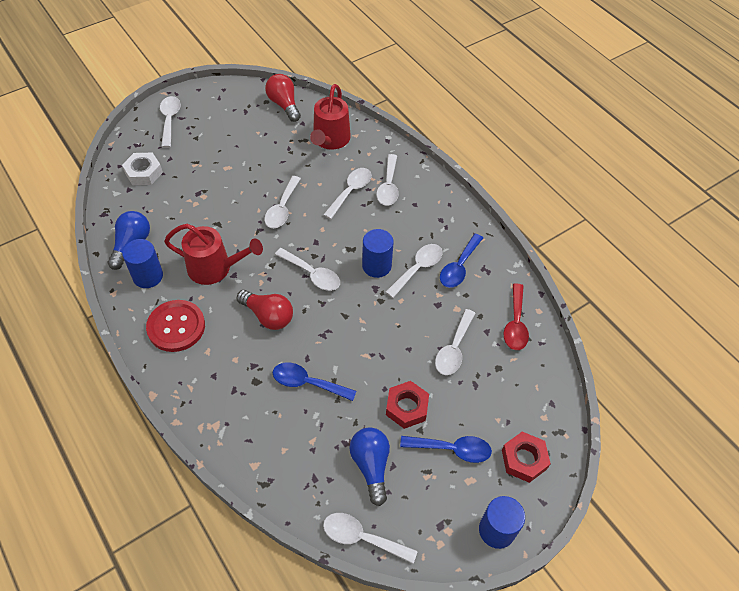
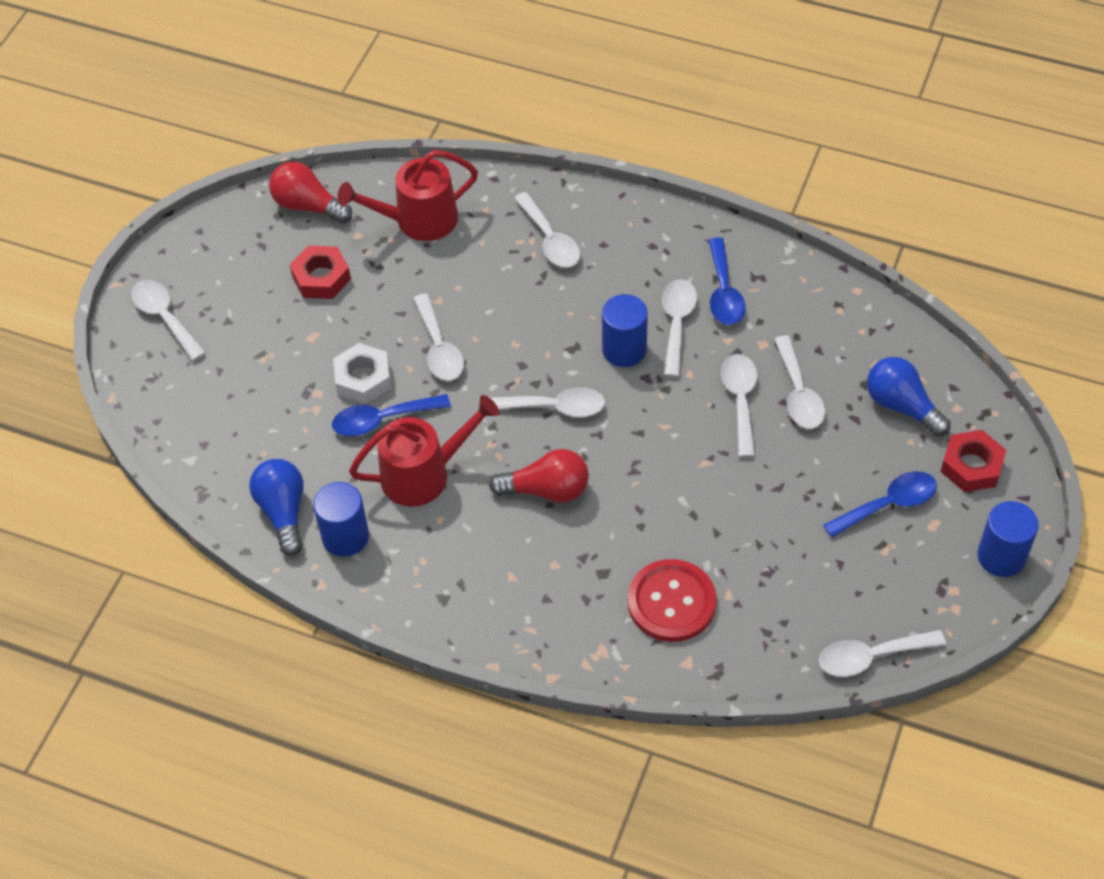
camera: 30 degrees left, 0 degrees up
(143, 173) = (202, 410): white nut -> white nut (363, 379)
(176, 327) = (444, 573): red button -> red button (671, 602)
(308, 383) = (666, 536): blue spoon -> blue spoon (383, 419)
(330, 140) = (418, 220): red watering can -> red watering can turned 90 degrees clockwise
(350, 192) = (508, 275): white spoon -> white spoon (740, 401)
(371, 466) = (816, 578): blue light bulb -> blue light bulb (901, 406)
(407, 407) = (801, 491): red nut -> red nut (321, 278)
(515, 323) = (843, 321): red spoon -> none

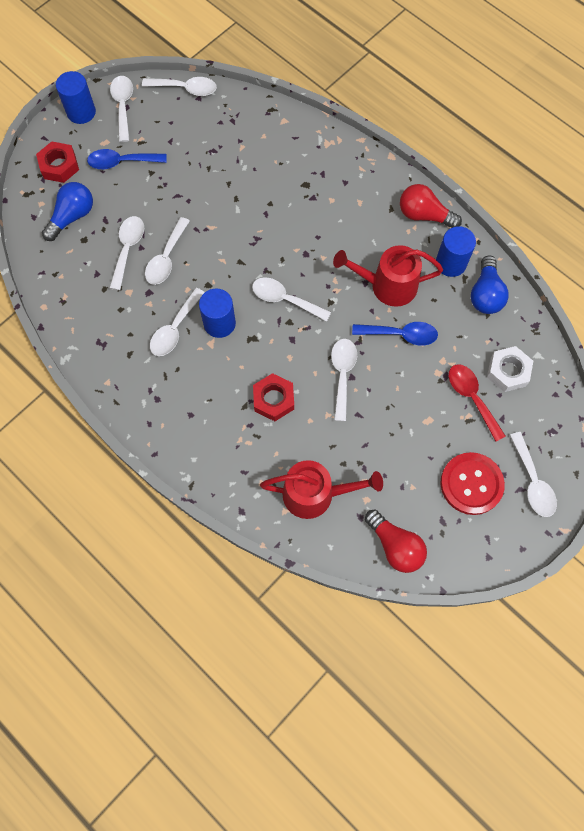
camera: 160 degrees left, 15 degrees up
(264, 379) = (472, 398): none -> red spoon
(321, 278) = (406, 470): red nut -> red nut (273, 399)
(363, 379) = (403, 371): white nut -> white nut (508, 371)
(547, 490) = (315, 246): red light bulb -> red light bulb (424, 215)
(550, 240) = (226, 434): white spoon -> white spoon (123, 106)
(671, 602) = (275, 154): red button -> red button (471, 484)
(723, 292) = (130, 341): blue spoon -> none
(901, 406) = (72, 217): blue light bulb -> blue light bulb turned 120 degrees counterclockwise

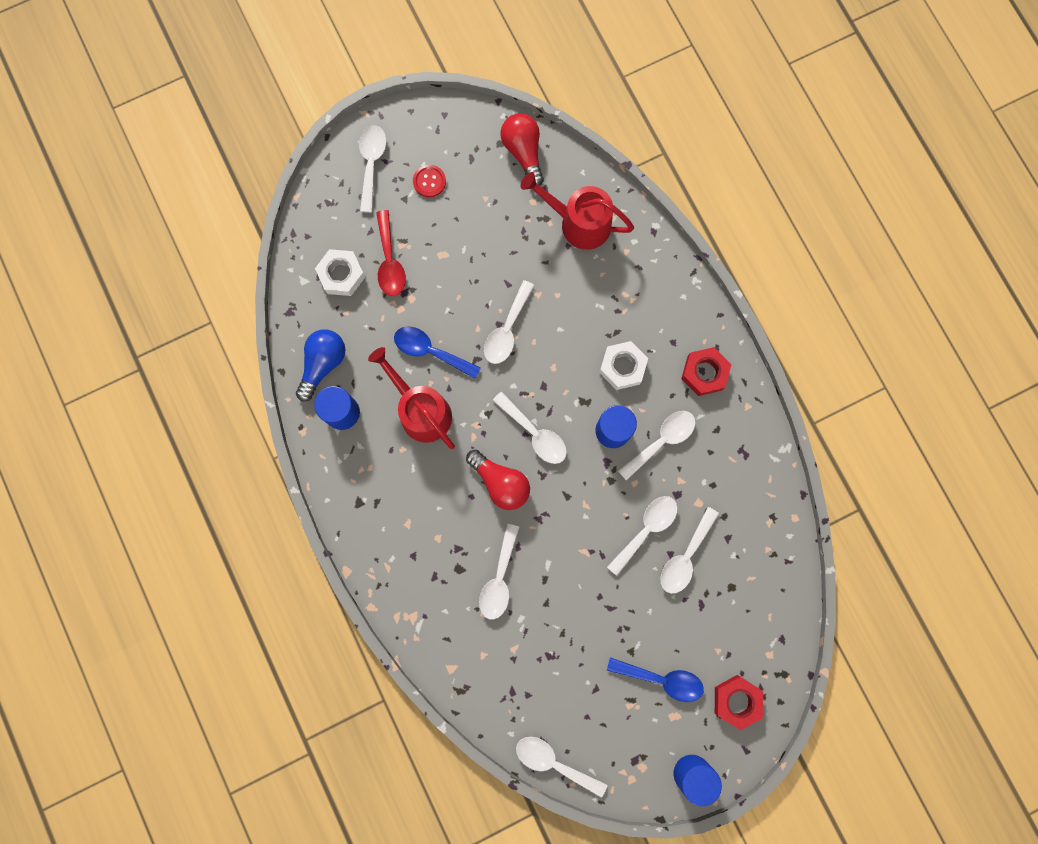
camera: 160 degrees left, 10 degrees up
(72, 217) = (737, 623): blue light bulb -> none
(123, 106) = (638, 763): white spoon -> white spoon (499, 578)
(229, 378) = (622, 367): none -> white nut
(273, 399) = (585, 328): red nut -> red nut (704, 373)
(387, 286) = (421, 410): red watering can -> red watering can turned 150 degrees counterclockwise
(424, 215) = (344, 480): red light bulb -> red light bulb (500, 483)
(471, 484) = (429, 181): red button -> red button, size x0.53

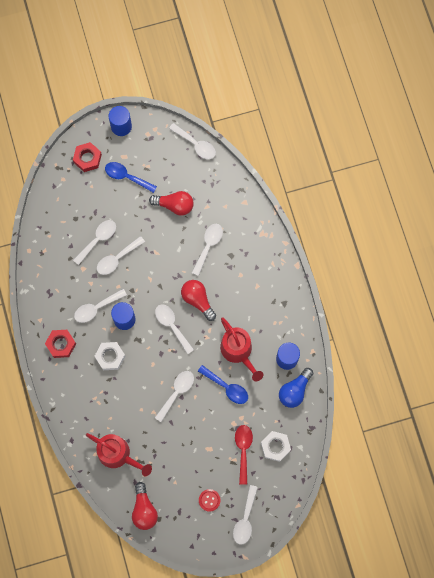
camera: 170 degrees left, 5 degrees down
(569, 641) = (174, 205): none -> red light bulb

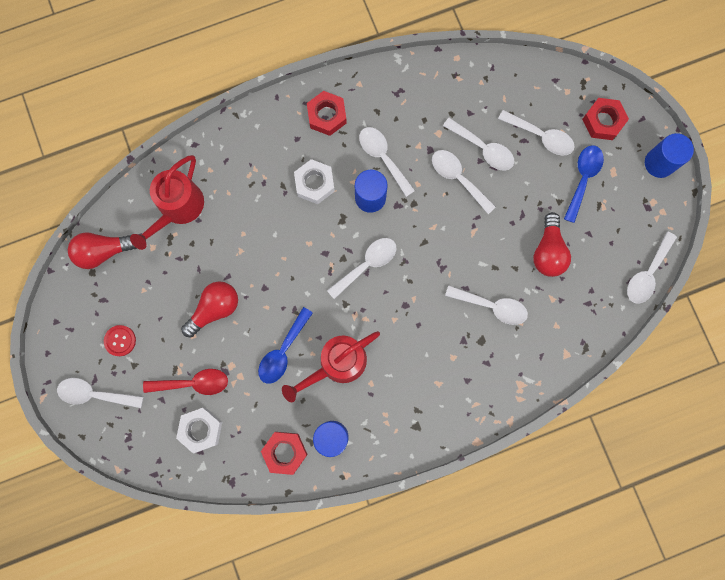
camera: 85 degrees right, 5 degrees up
(177, 393) = (270, 281): white spoon -> white spoon (540, 136)
(197, 300) = (408, 298): red light bulb -> red light bulb (215, 309)
(294, 391) = (285, 452): blue light bulb -> red nut

